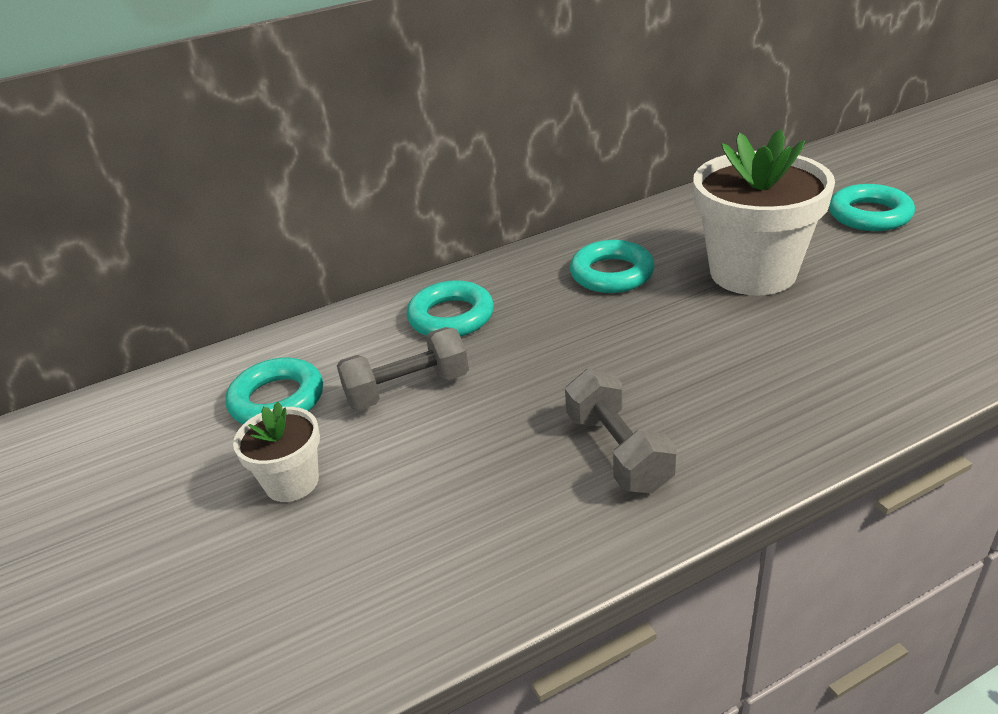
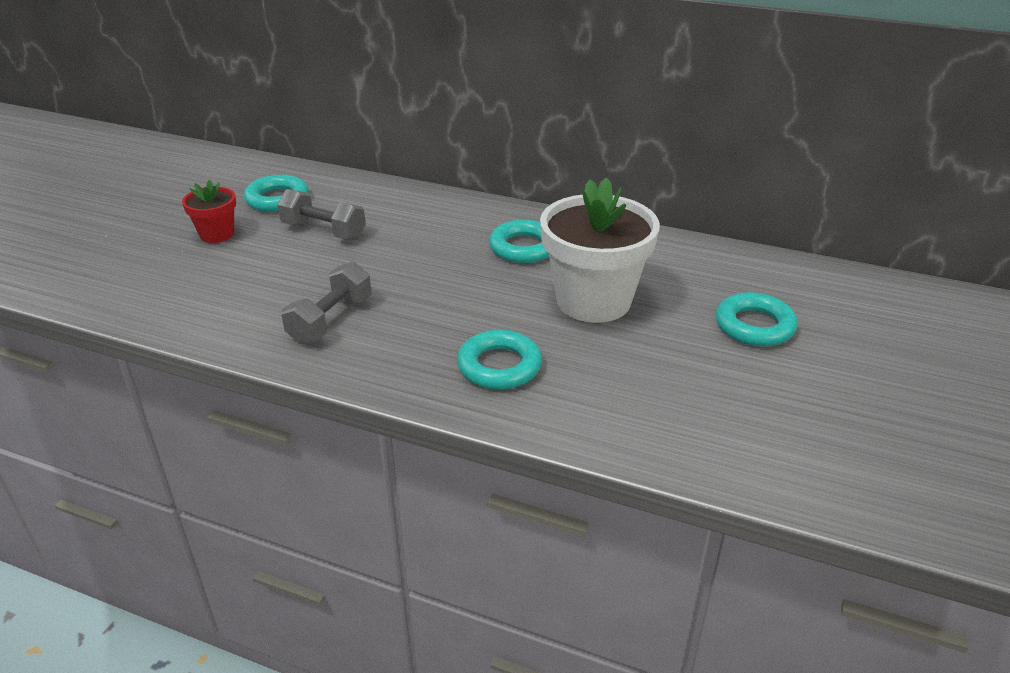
camera: 45 degrees right, 0 degrees up
(292, 482) = (217, 234): white flower pot -> red flower pot
(451, 317) = (408, 214): turquoise ring -> turquoise ring (499, 366)

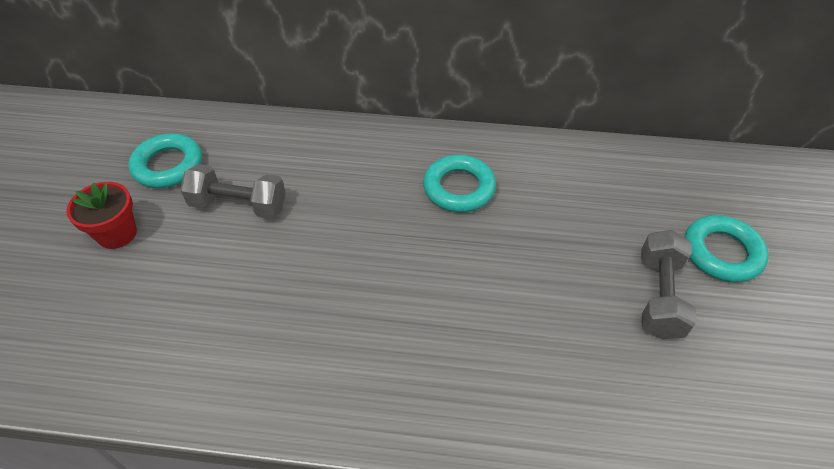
camera: 15 degrees left, 15 degrees up
(330, 320) = (297, 343): grey dumbbell -> grey dumbbell (659, 296)
(499, 366) = (504, 371): turquoise ring -> none
(593, 301) = (558, 251): white flower pot -> none

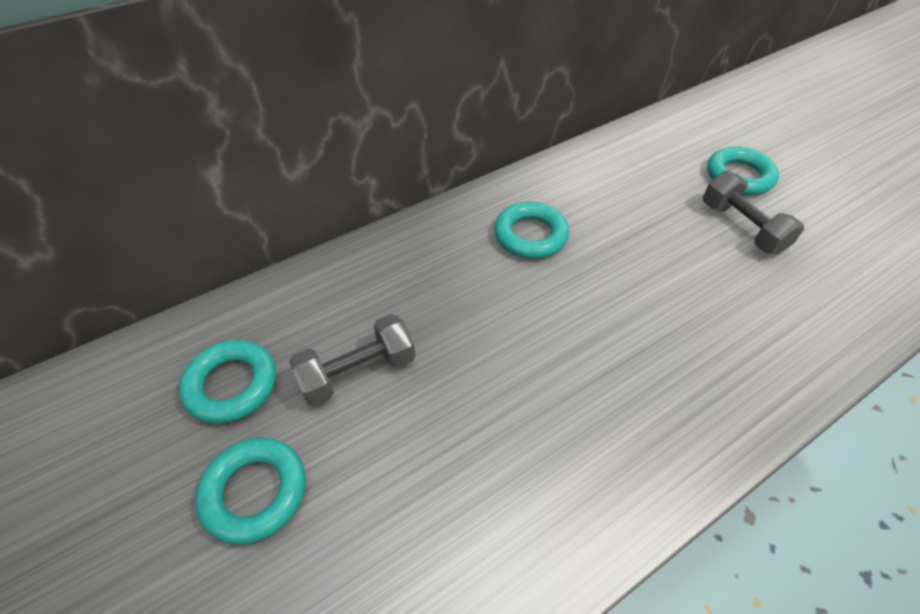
camera: 40 degrees left, 0 degrees up
(117, 234) = (255, 492): red flower pot -> turquoise ring

